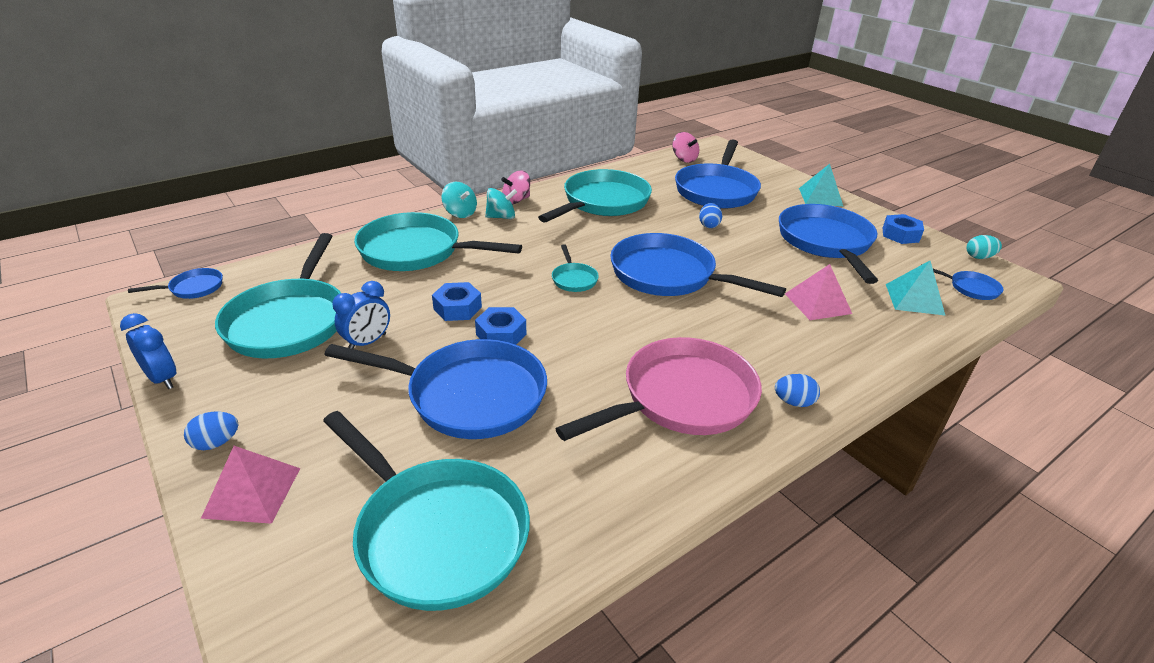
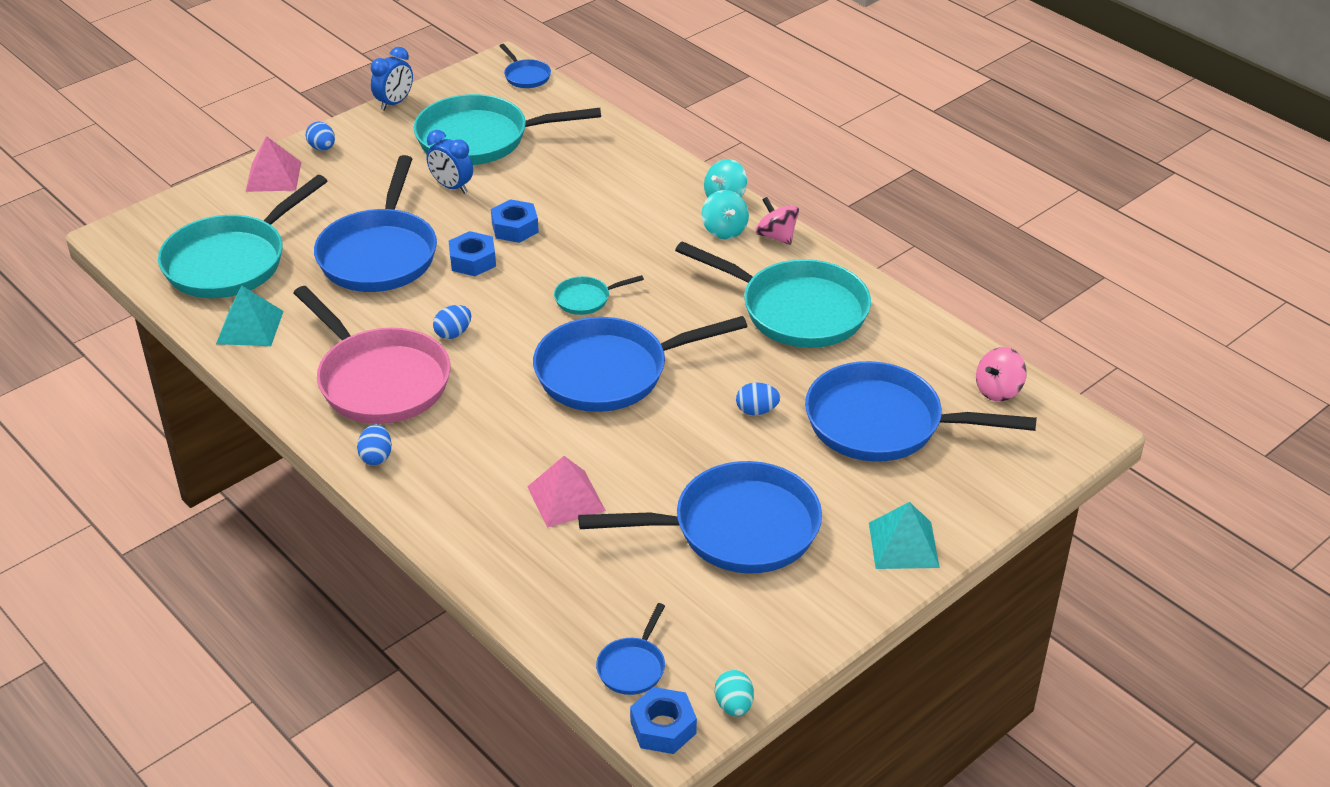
camera: 85 degrees right, 5 degrees up
(416, 251) = (623, 183): turquoise pan -> none
(612, 350) = (453, 333): none -> blue egg
(668, 275) = (609, 372): blue pan -> blue pan turned 135 degrees counterclockwise
(900, 235) = (787, 622): blue nut -> blue nut (663, 727)
(914, 299) = (592, 596): turquoise pyramid -> turquoise pyramid (250, 327)

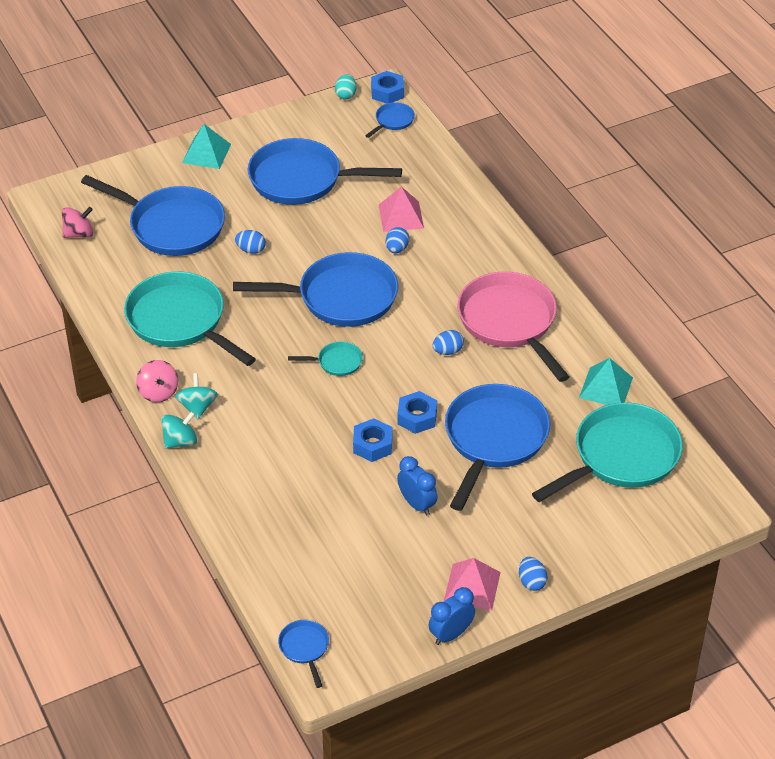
camera: 165 degrees left, 5 degrees up
(273, 176) = (581, 552): pink pyramid -> pink pyramid (472, 587)
(376, 457) = (520, 266): blue egg -> blue egg (397, 249)
(480, 139) = (376, 562): turquoise pan -> none

